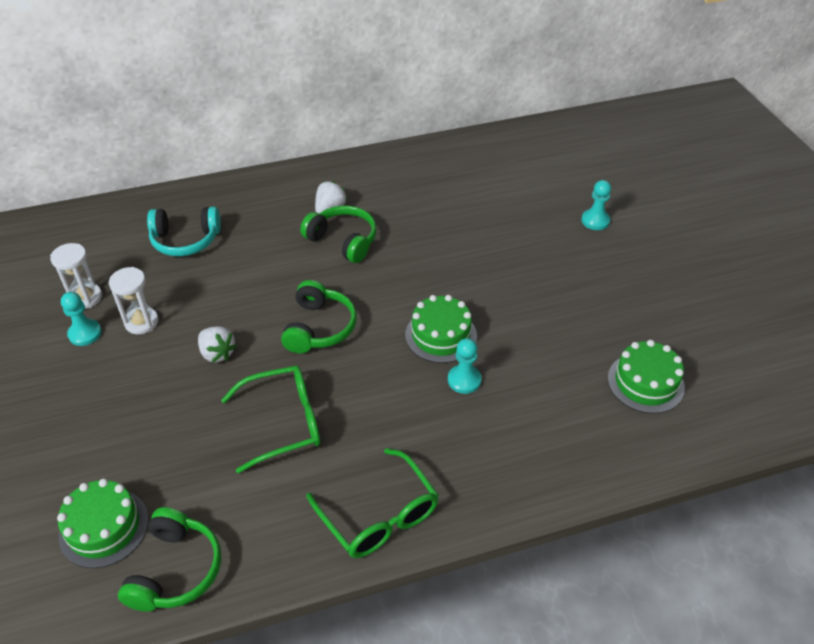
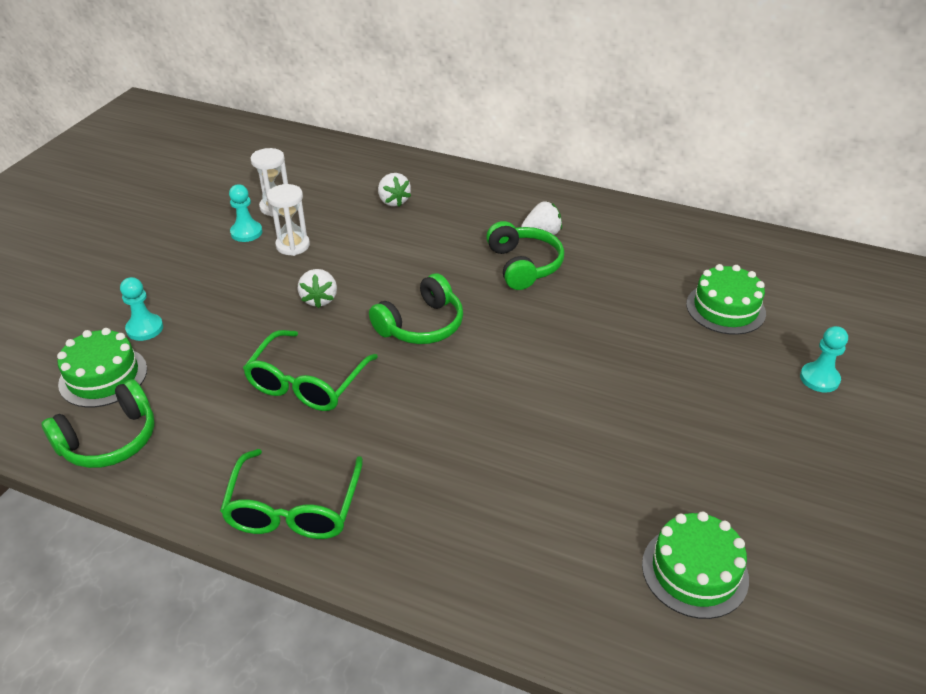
camera: 40 degrees right, 5 degrees down
(185, 240) = (393, 201): turquoise headphones -> white strawberry
(284, 422) = (307, 383): green glasses -> green glasses turned 90 degrees clockwise
(441, 335) = (523, 393): green cake -> green cake (725, 308)
(464, 380) = (499, 446): turquoise pawn -> turquoise pawn (145, 328)

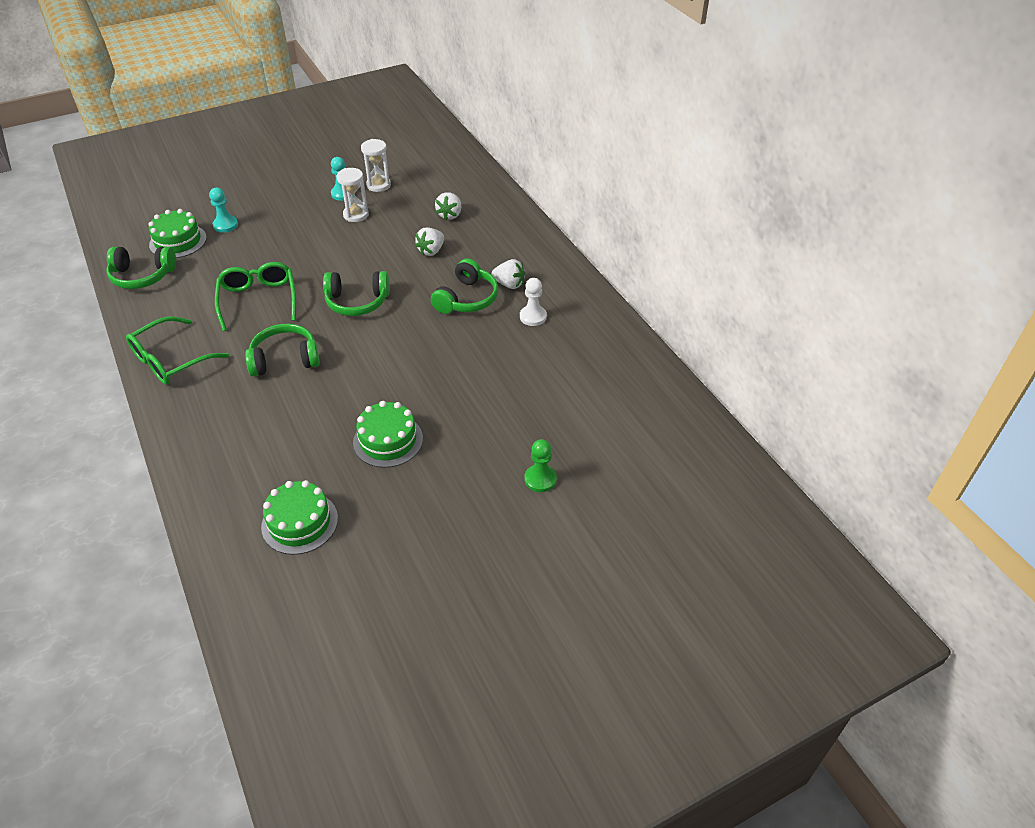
camera: 40 degrees right, 5 degrees up
(307, 383) = (258, 300): green glasses -> green glasses turned 105 degrees clockwise
(319, 299) = (326, 256): white strawberry -> white strawberry (431, 251)
(429, 423) = (285, 359): none -> green headphones
(604, 250) = (533, 317): none -> white pawn
(725, 308) = (552, 400): green cake -> green cake (388, 440)
(819, 379) = (540, 479): turquoise pawn -> green pawn

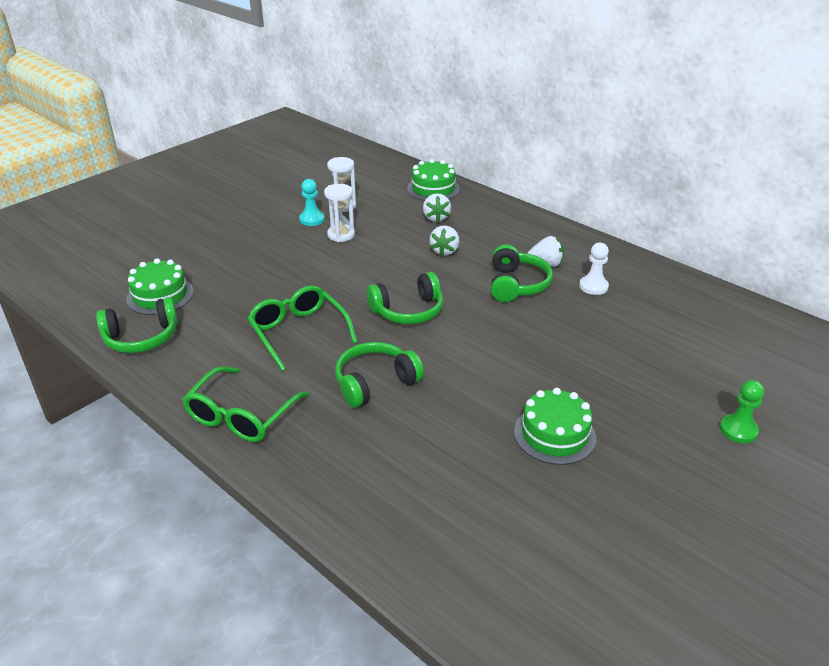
camera: 20 degrees left, 10 degrees down
(225, 225) = (205, 270): turquoise pawn -> none
(300, 522) = (533, 549): green cake -> green cake (433, 189)

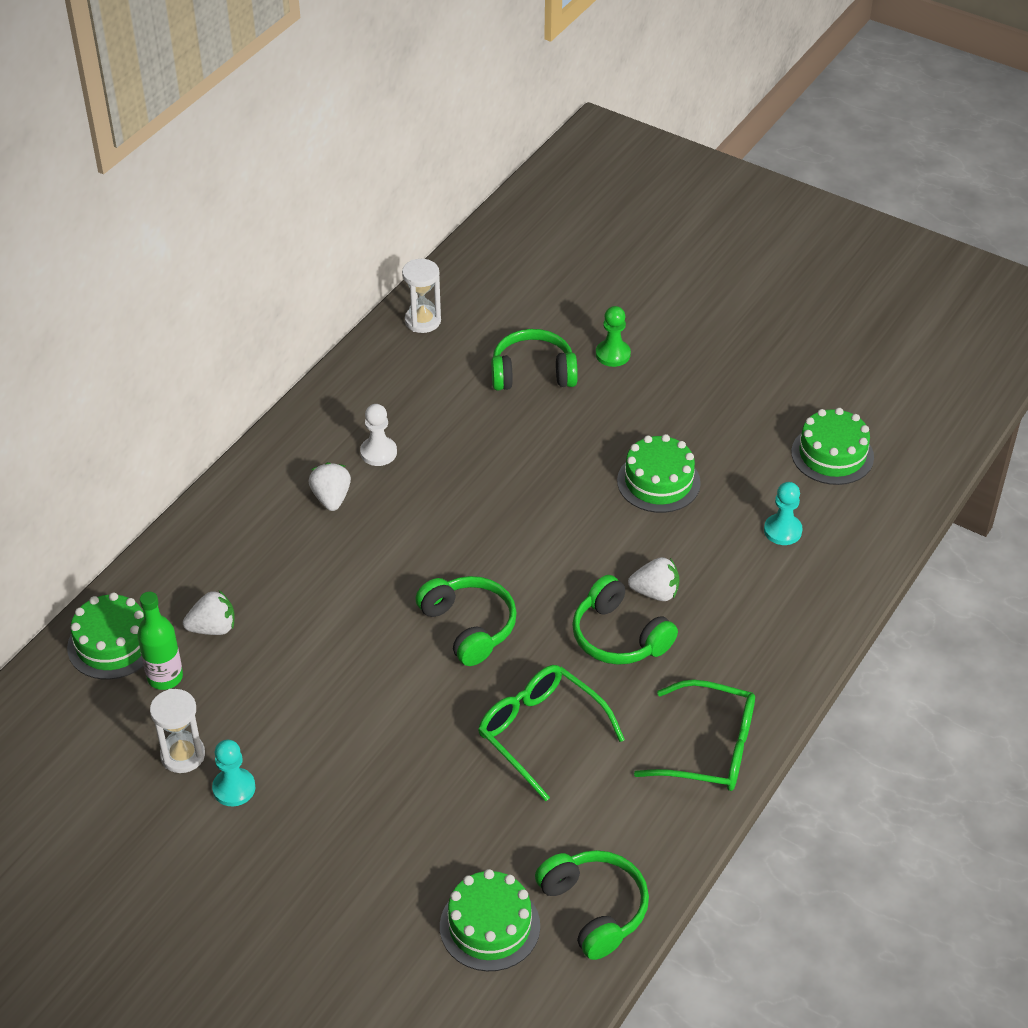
camera: 100 degrees left, 10 degrees up
(298, 332) = (540, 732): green glasses -> green glasses turned 90 degrees clockwise
(341, 235) = (280, 738): white hourglass -> white hourglass (422, 321)
(402, 202) = (165, 677): none -> green bottle
(444, 251) = (312, 606): white strawberry -> white strawberry (655, 593)
(478, 515) = (782, 531): none -> turquoise pawn
(517, 285) = (387, 524): green headphones -> green headphones (533, 373)
(593, 588) = (832, 454): none -> green cake

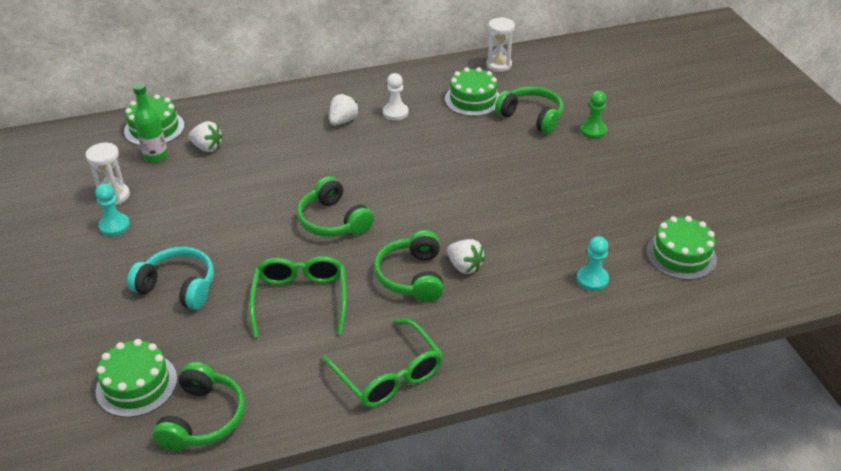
camera: 40 degrees right, 5 degrees down
(399, 805) = (178, 287): none -> turquoise headphones
(469, 626) = (333, 221): green headphones -> green headphones turned 135 degrees clockwise
(658, 482) = (541, 209): green cake -> green cake (473, 99)

